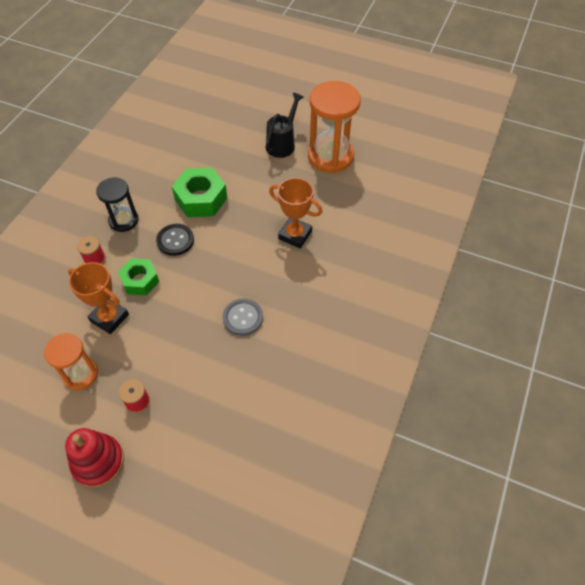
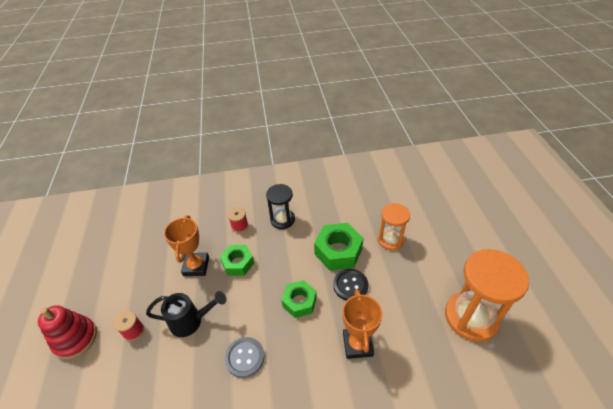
camera: 60 degrees right, 10 degrees down
(80, 374) = (143, 280): orange hourglass -> orange hourglass (390, 240)
(175, 240) = (287, 261): black button -> black button (350, 285)
(225, 253) = (299, 302): none -> green nut
(283, 143) = (445, 270): black watering can -> black watering can (191, 321)

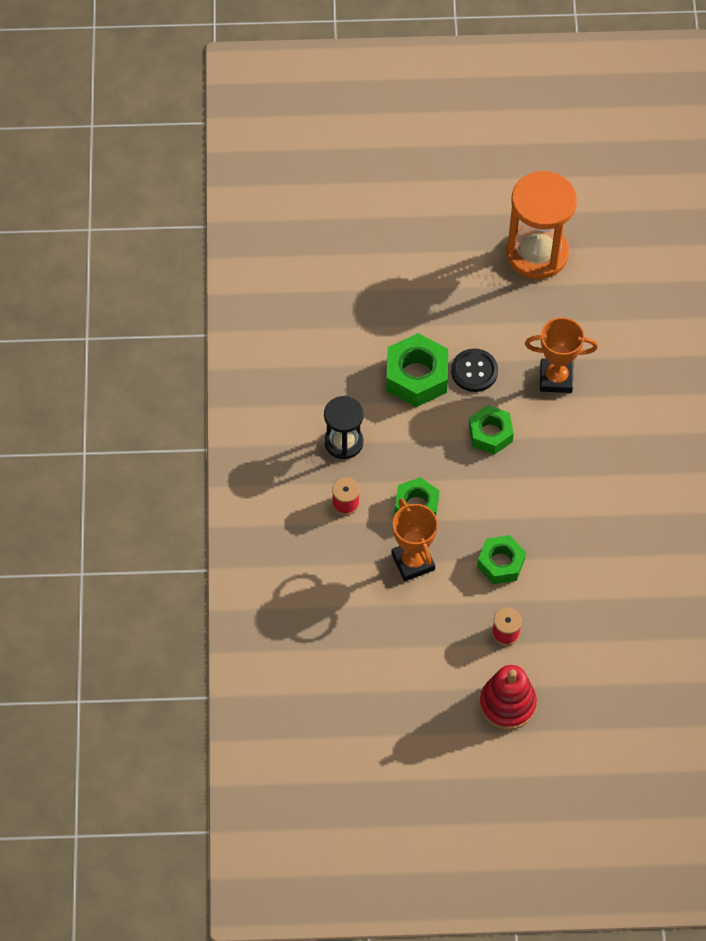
camera: 85 degrees left, 15 degrees up
(191, 321) = (501, 563): black watering can -> green nut
(196, 266) = (413, 562): orange trophy -> orange trophy turned 60 degrees clockwise
(245, 357) = (557, 500): grey button -> none
(390, 240) = (407, 308): orange hourglass -> none

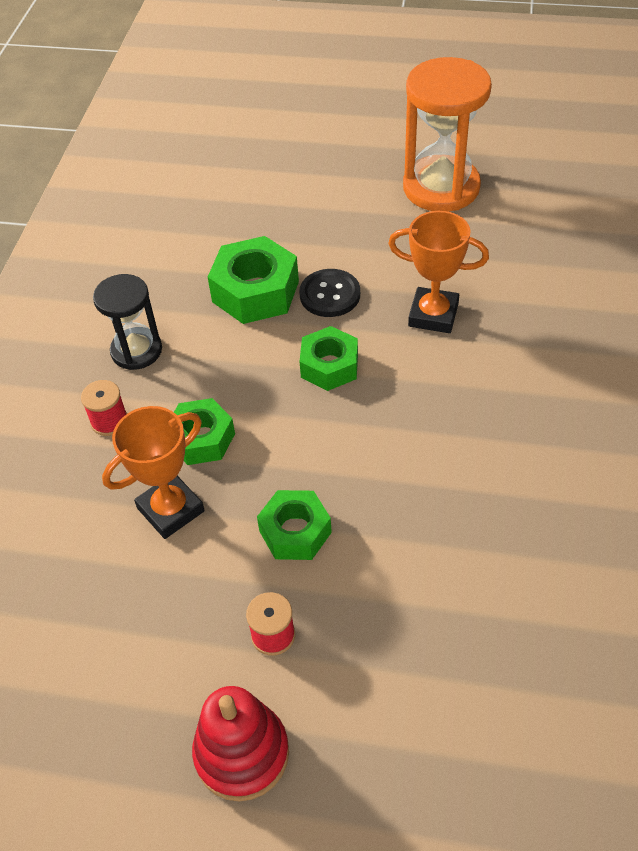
camera: 15 degrees right, 10 degrees down
(413, 562) = (170, 510): orange trophy -> orange trophy turned 60 degrees clockwise

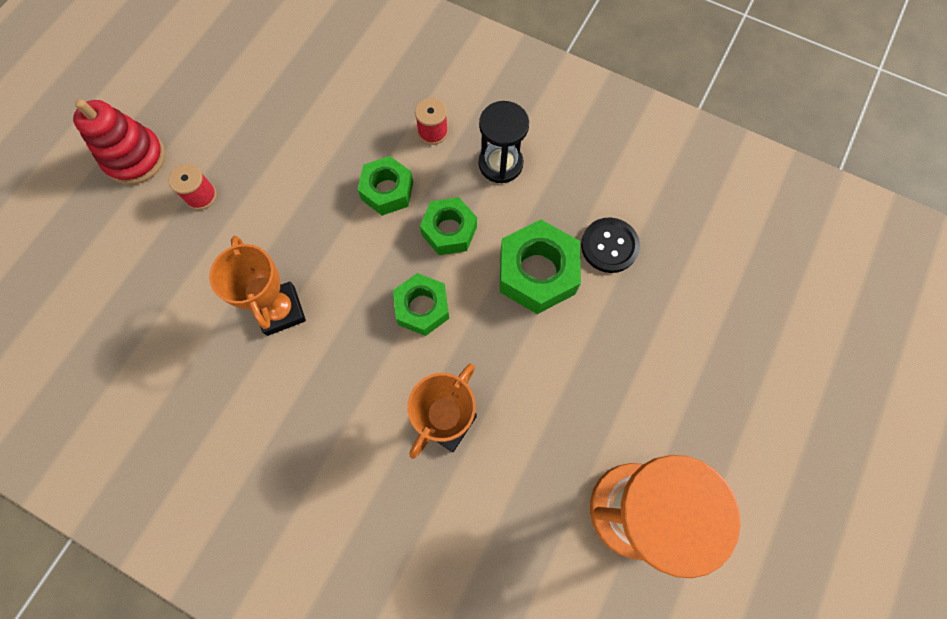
camera: 105 degrees right, 20 degrees up
(170, 510) = (331, 156): orange trophy -> orange trophy (280, 310)
(295, 532) = (273, 232): green nut -> green nut (449, 231)
(330, 295) = (509, 336): black button -> black button (609, 246)

